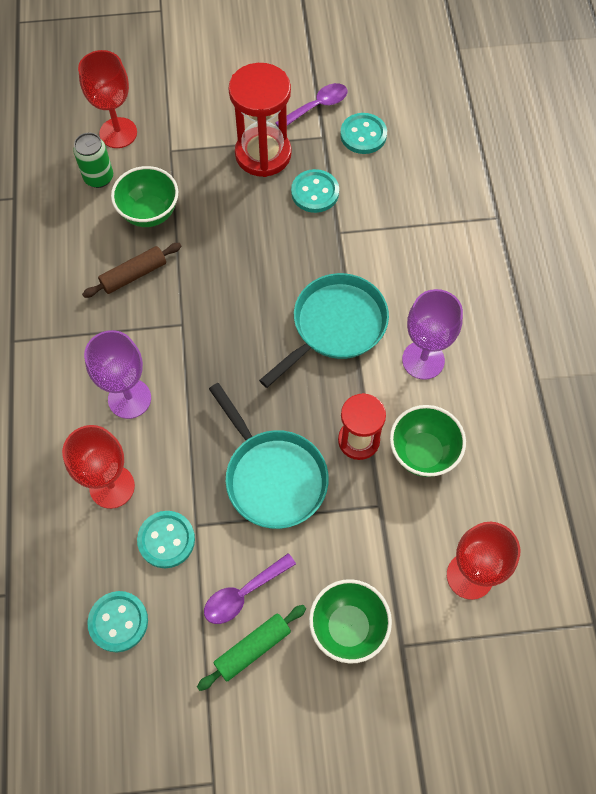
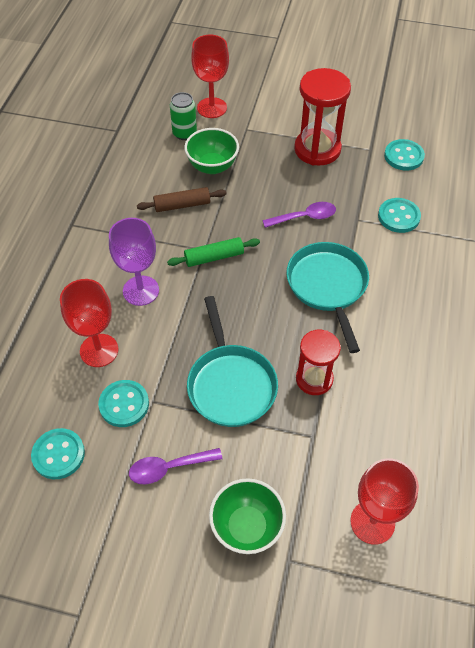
camera: 20 degrees right, 10 degrees down
(253, 648) = (158, 515): green rolling pin -> green rolling pin (214, 257)
(315, 192) = (348, 186): turquoise button -> turquoise button (398, 216)
(317, 106) = (373, 128): purple spoon -> purple spoon (304, 217)
(335, 326) = (328, 286): turquoise pan -> turquoise pan turned 75 degrees counterclockwise
(423, 360) = (393, 334): purple goblet -> none
(423, 452) = (366, 406): green bowl -> none

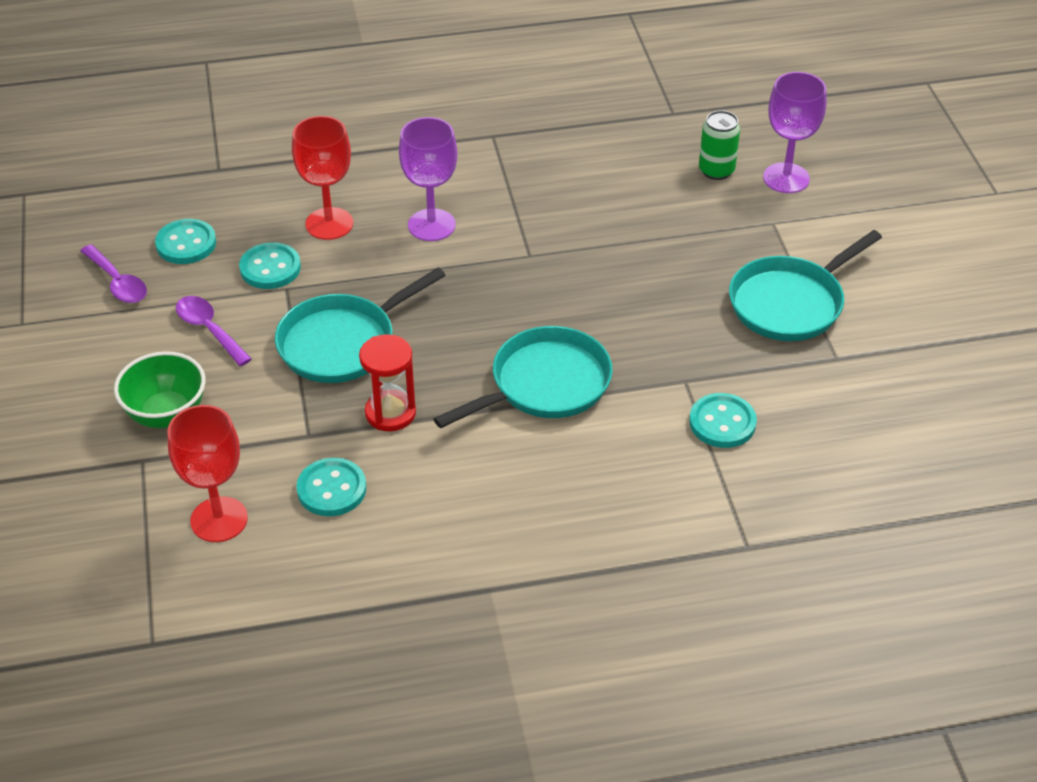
camera: 65 degrees right, 10 degrees down
(182, 205) = (588, 212): brown rolling pin -> none
(212, 108) = (786, 178): red goblet -> purple goblet
(212, 166) = (676, 215): green bowl -> none
(214, 257) = (522, 267): green rolling pin -> none
(304, 217) = (650, 328): purple spoon -> purple spoon (118, 282)
(317, 149) = (790, 303): red hourglass -> turquoise pan
(403, 156) = (852, 397): turquoise button -> turquoise button (331, 489)

